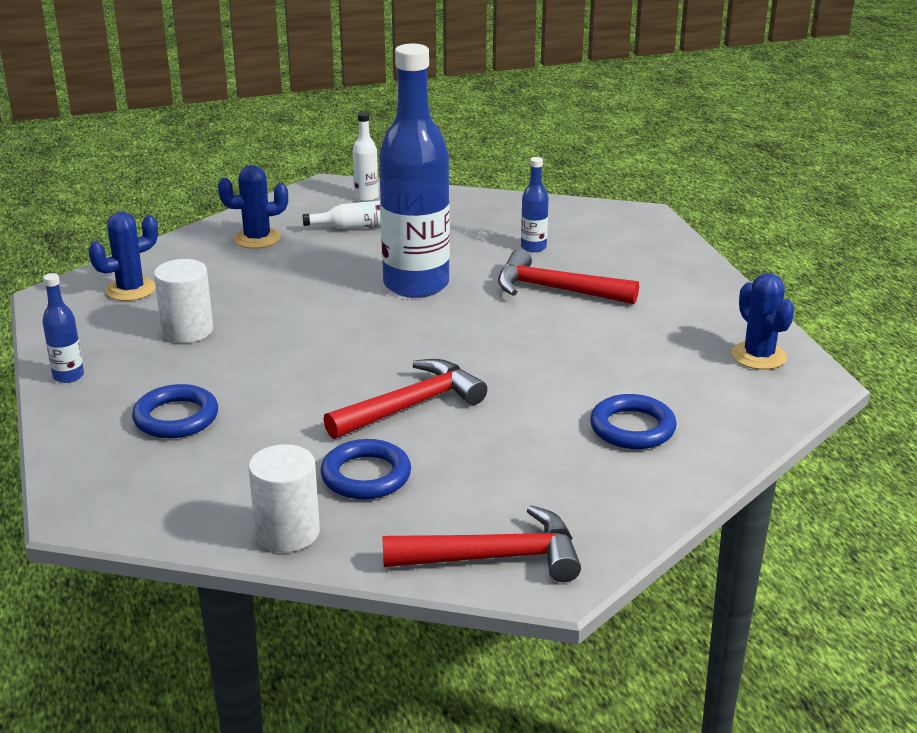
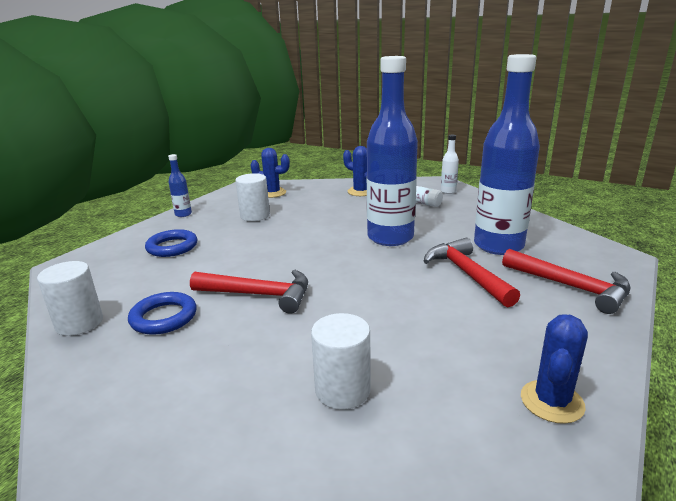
camera: 50 degrees right, 5 degrees down
(495, 557) = (96, 414): red hammer -> red hammer (571, 287)
(533, 247) = (498, 246): blue bottle -> blue bottle, size x2.42
(632, 428) = (342, 390): blue ring -> white cylinder

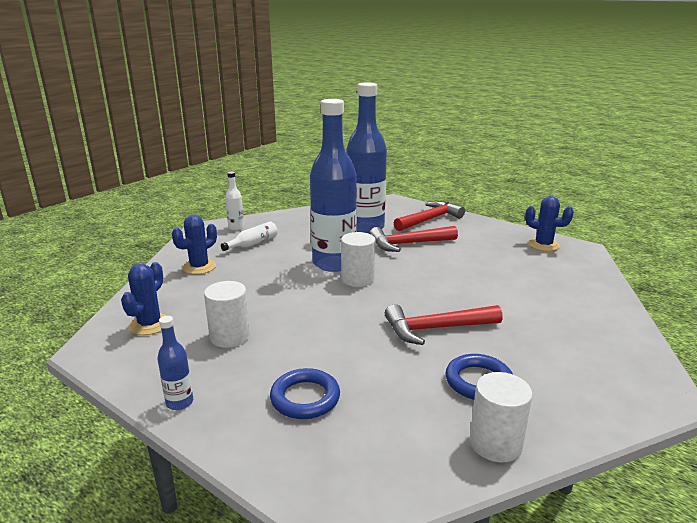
camera: 85 degrees left, 0 degrees up
(259, 295) = (436, 329): red hammer -> red hammer turned 120 degrees counterclockwise
(342, 390) = (554, 297): white cylinder -> white cylinder (357, 279)

